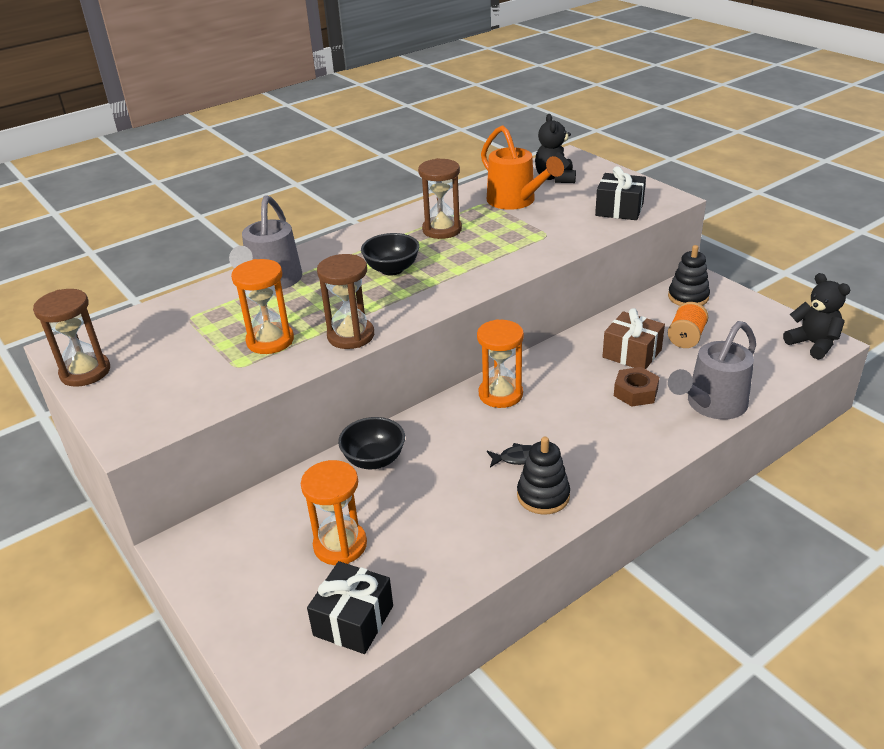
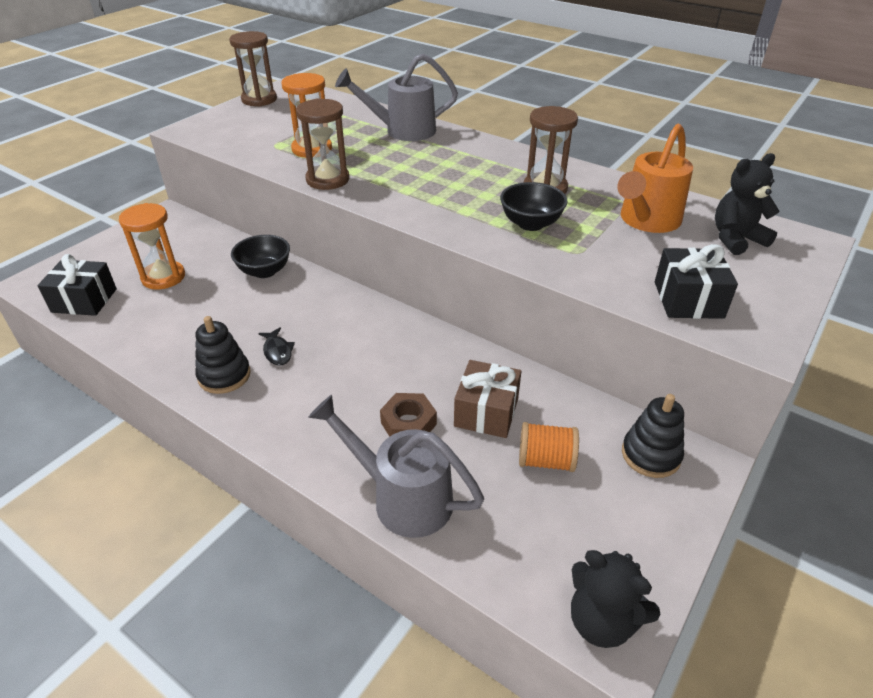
camera: 70 degrees right, 5 degrees up
(392, 269) = (449, 177): black bowl -> black bowl (530, 224)
(500, 394) = (375, 323): orange hourglass -> none
(813, 344) = (602, 621): black teddy bear -> black teddy bear turned 90 degrees clockwise

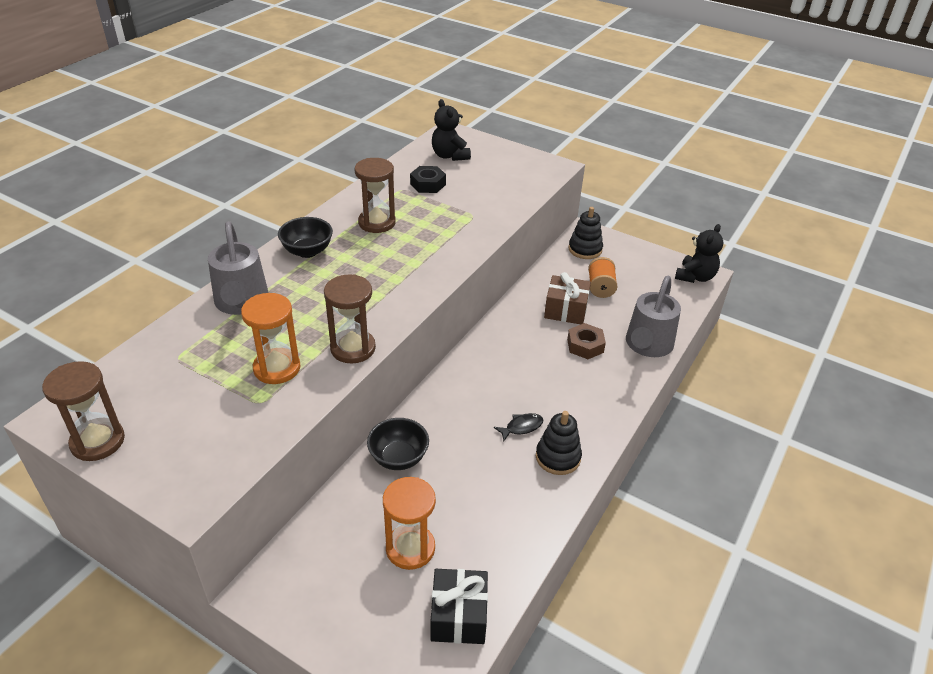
camera: 95 degrees left, 0 degrees up
(530, 224) = (434, 232): black bowl -> black bowl (307, 251)
(646, 221) = (428, 184): orange watering can -> black nut
(688, 300) = (521, 182): black gift -> none

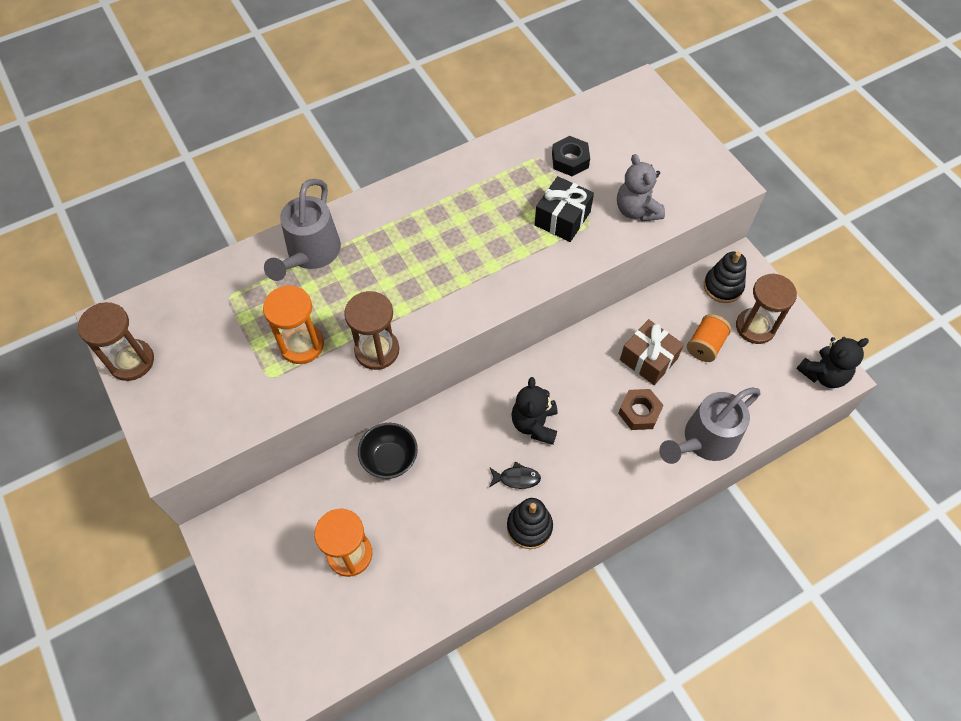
camera: 30 degrees right, 20 degrees up
(307, 251) = (401, 211): black bowl -> none
(377, 223) = (487, 197): brown hourglass -> brown hourglass (755, 327)
(450, 156) = (619, 125): black teddy bear -> black teddy bear (534, 424)
(458, 616) = (352, 636): black gift -> black gift (562, 218)
(502, 198) = (636, 210): none -> grey teddy bear

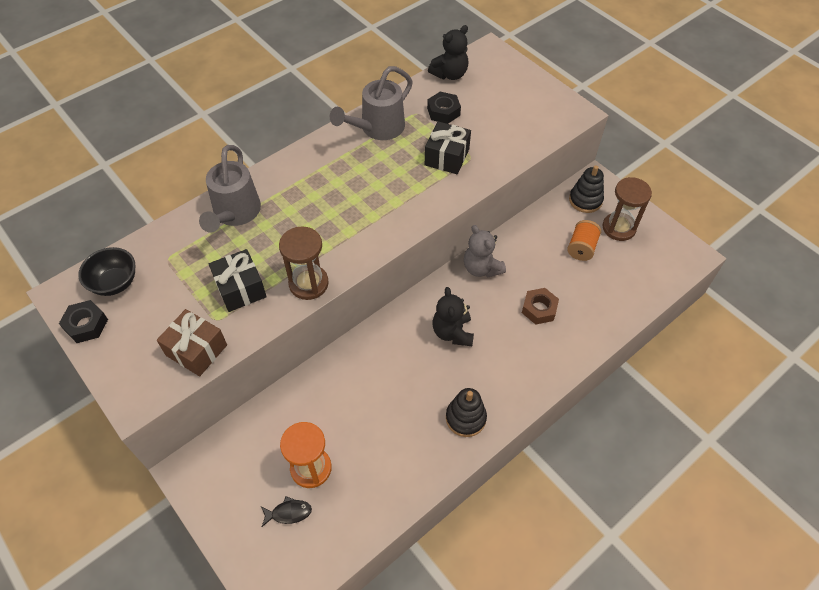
camera: 10 degrees left, 5 degrees down
(131, 361) = (86, 325): brown hourglass -> black nut
(301, 345) = (240, 288): orange hourglass -> black gift
(390, 459) = (332, 381): black bowl -> black bowl (115, 283)
(517, 478) = (446, 379): black fish -> black fish (289, 513)
(636, 210) = (507, 143): grey teddy bear -> grey teddy bear (481, 268)
(648, 359) = (537, 266): brown gift -> brown gift (196, 350)
(704, 440) = (598, 323): grey watering can -> grey watering can (377, 128)
(823, 374) = (682, 256): black teddy bear -> black teddy bear (450, 74)

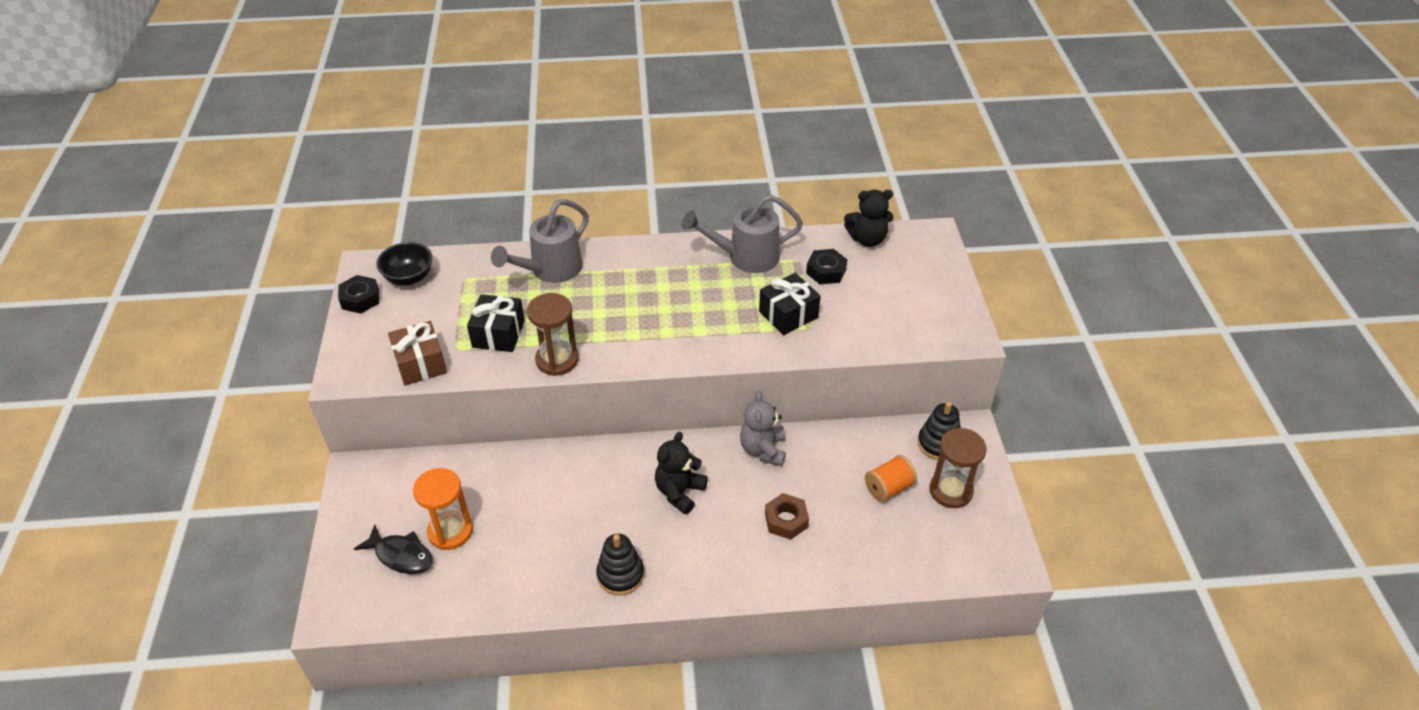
camera: 35 degrees right, 10 degrees down
(289, 513) = (401, 555): black fish -> black fish, size x1.52

